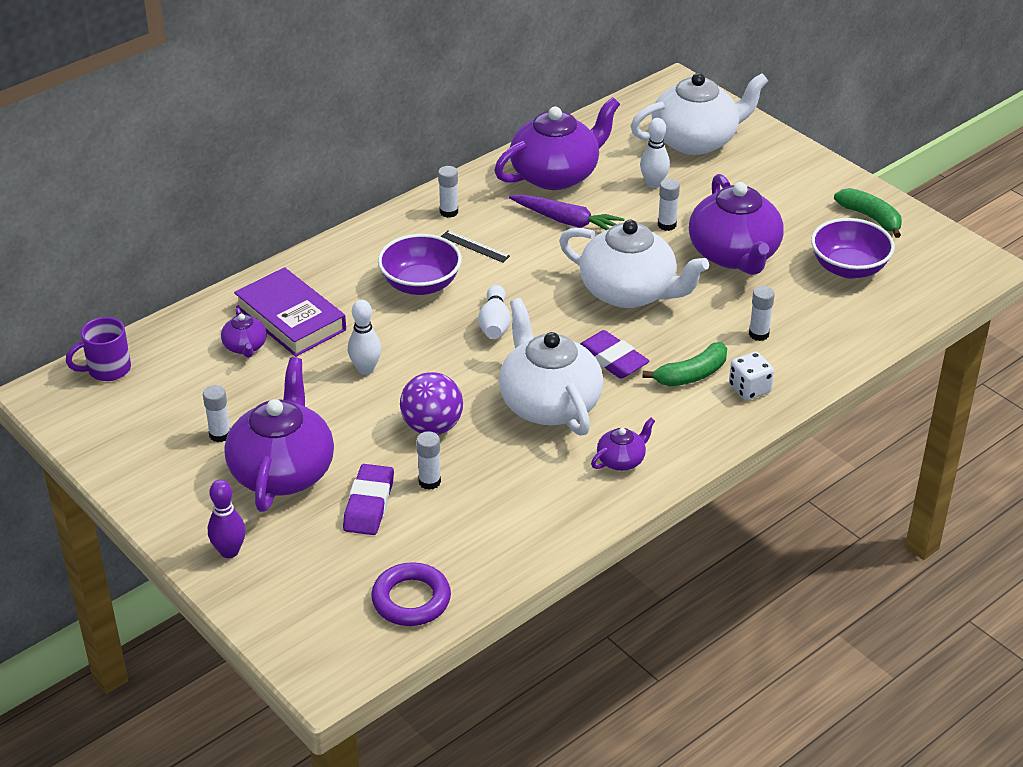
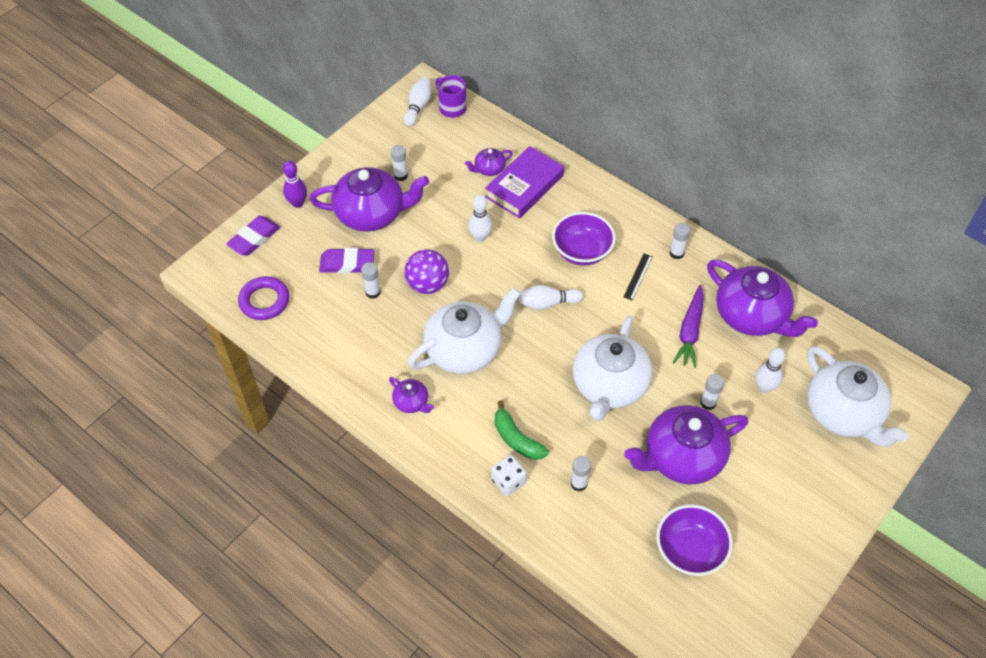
camera: 80 degrees right, 15 degrees up
(88, 404) = (418, 107): none -> white bowling pin
(612, 359) = (523, 383): purple eraser -> purple eraser (254, 238)
(871, 218) = (773, 567): green banana -> none

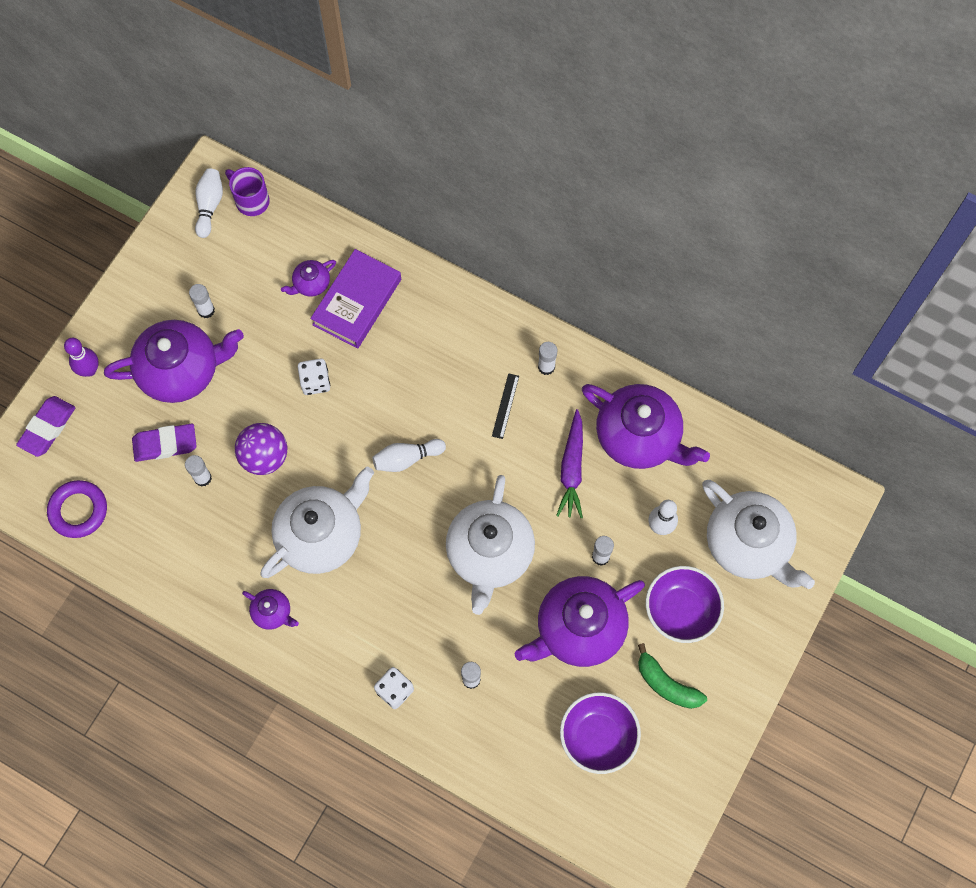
camera: 10 degrees left, 15 degrees up
(480, 237) = (315, 382): white bowling pin -> white dice
(516, 439) = (396, 637): green banana -> green banana (666, 684)
(582, 251) = (437, 382): purple bowl -> purple bowl (681, 610)

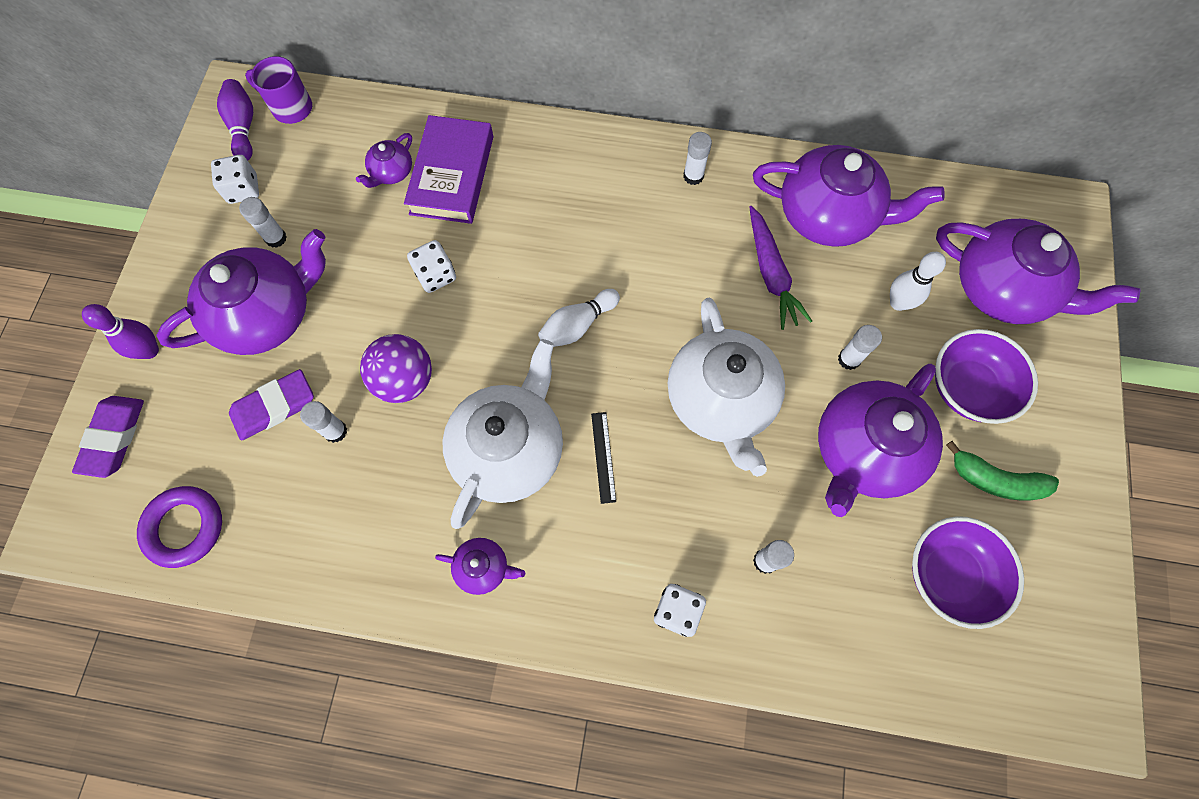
camera: 20 degrees left, 0 degrees up
(194, 261) = (243, 189): none -> white dice
(209, 206) = (243, 127): white bowling pin -> purple bowling pin
(505, 406) = (666, 231): black ruler -> black ruler (603, 457)
(748, 544) = (1003, 289): white teapot -> purple teapot

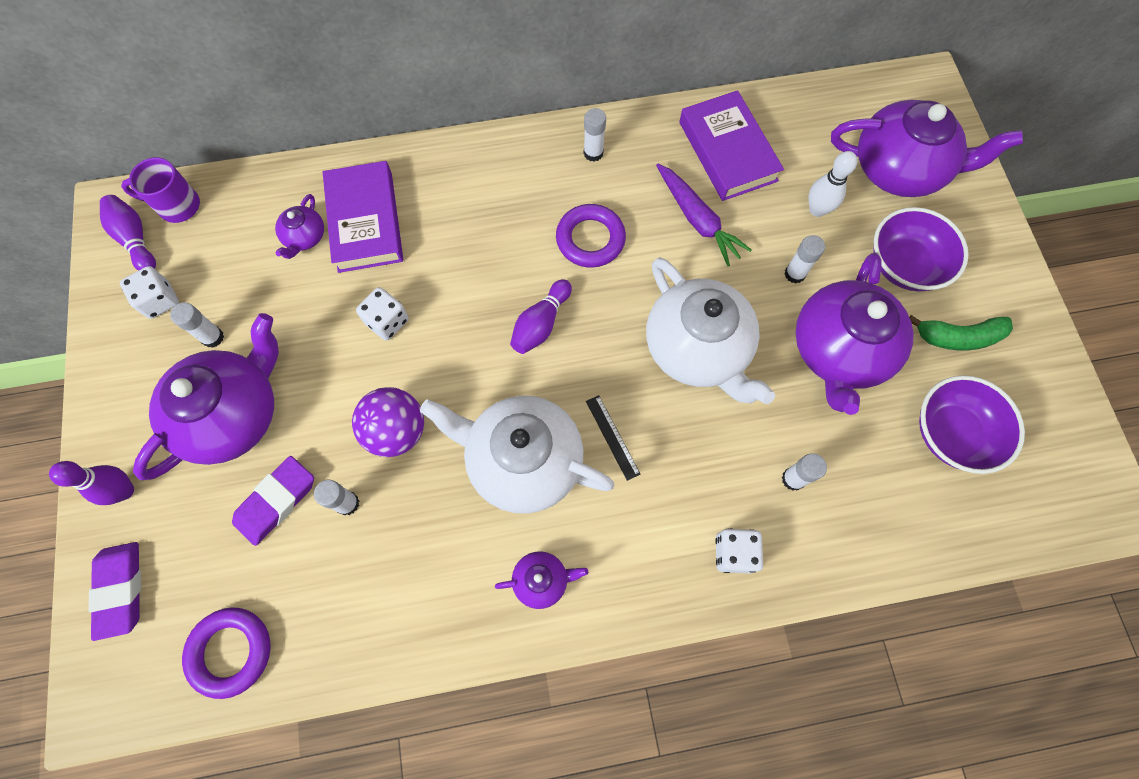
camera: 20 degrees left, 0 degrees up
(509, 449) = (522, 460): white teapot -> white teapot turned 75 degrees counterclockwise
(577, 325) = (541, 324): white bowling pin -> purple bowling pin
(657, 259) = (590, 239): none -> purple ring
(828, 215) = (727, 151): purple teapot -> purple book

